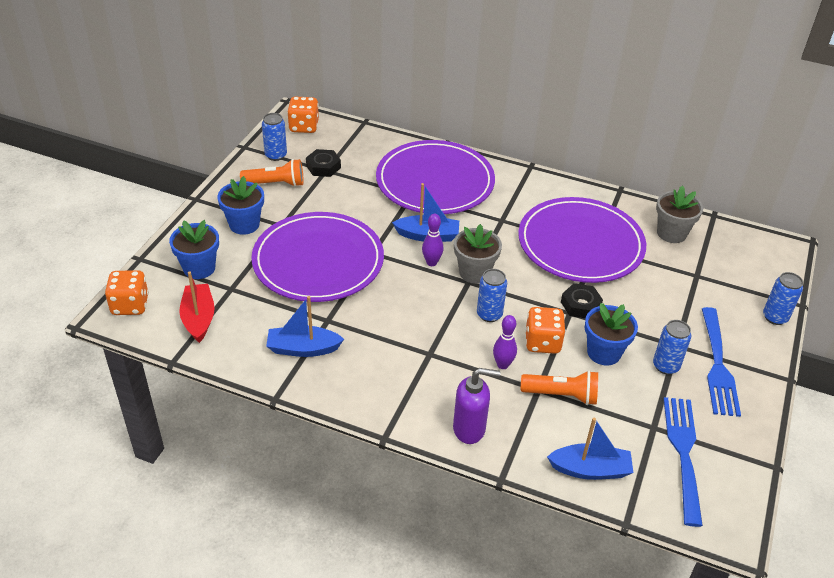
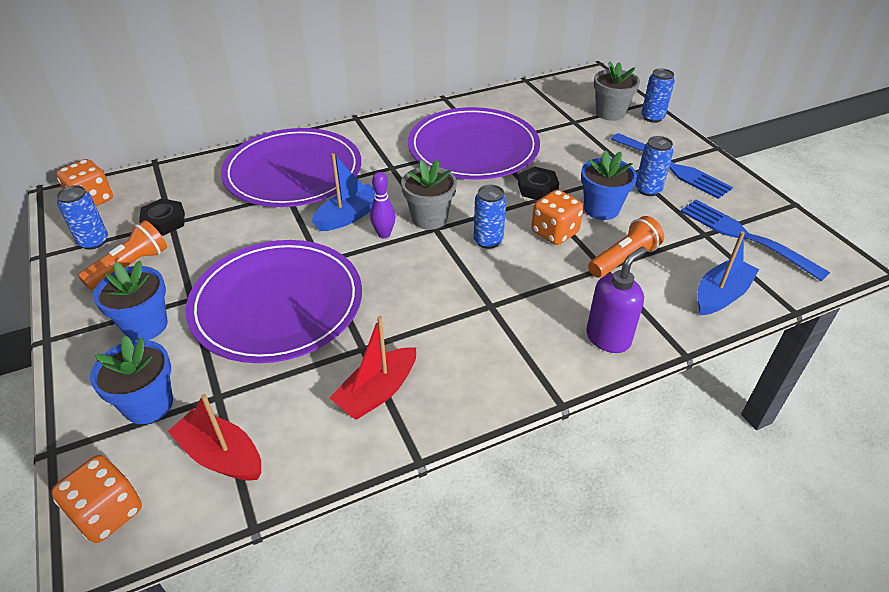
camera: 45 degrees left, 0 degrees up
(303, 348) = (377, 392): blue boat -> red boat
(502, 365) = (554, 270): purple bowling pin -> none
(671, 233) = (519, 105): grey flower pot -> grey flower pot (610, 113)

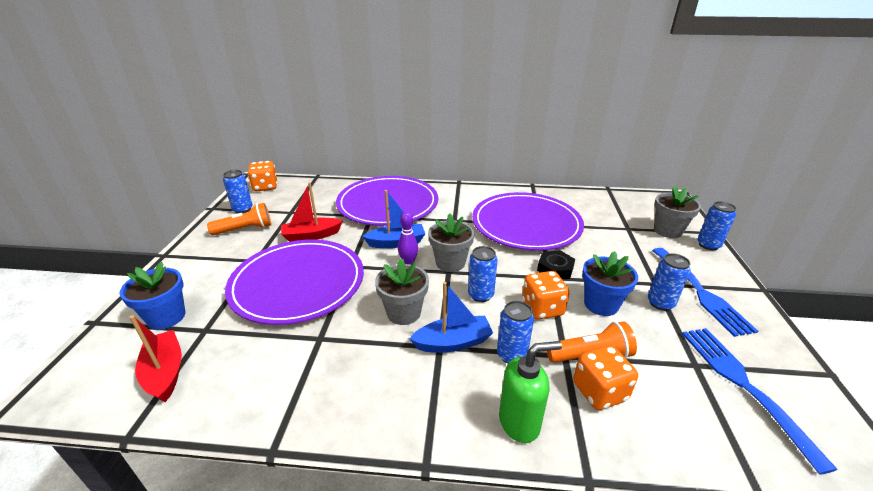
camera: 30 degrees right, 10 degrees down
(108, 513) = (74, 377): orange dice -> orange dice (599, 391)
(145, 325) = (216, 267): blue flower pot -> none
(164, 222) = (288, 210): black nut -> none
(377, 392) = (298, 376): red boat -> red boat (311, 236)
(427, 288) = (403, 313): none -> grey flower pot
(560, 286) = (511, 355): none -> blue can
(608, 338) = (519, 422): purple soap dispenser -> green soap dispenser
(721, 295) = (673, 434): blue boat -> blue boat (453, 342)

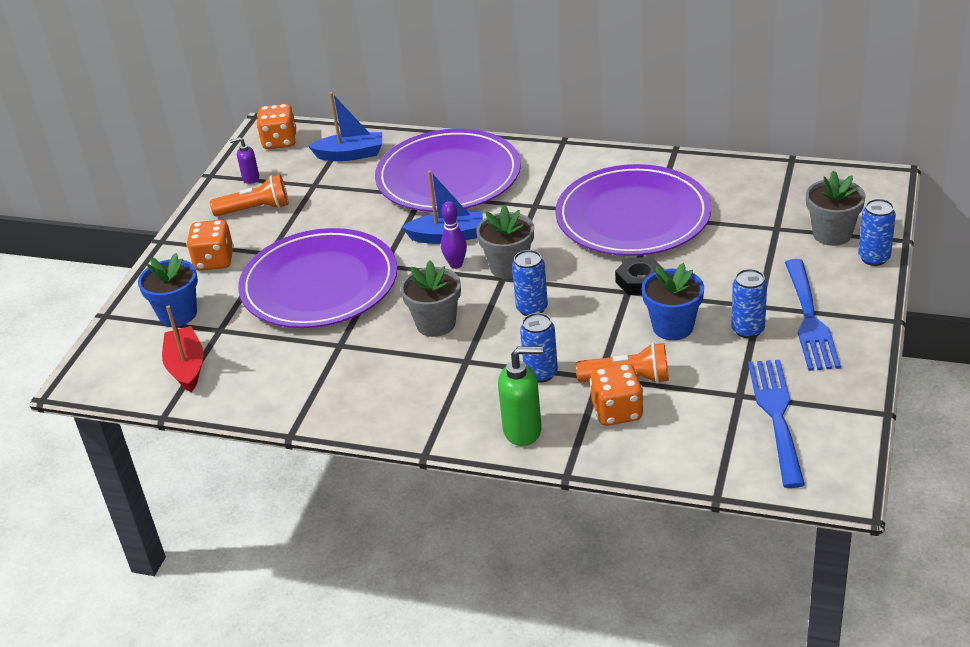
camera: 15 degrees right, 5 degrees up
(242, 209) = (250, 178): blue can -> purple soap dispenser
(311, 236) = (339, 222): red boat -> none
(453, 342) = (482, 357): blue boat -> blue boat (350, 155)
(542, 309) = (598, 328): orange dice -> orange dice (214, 261)

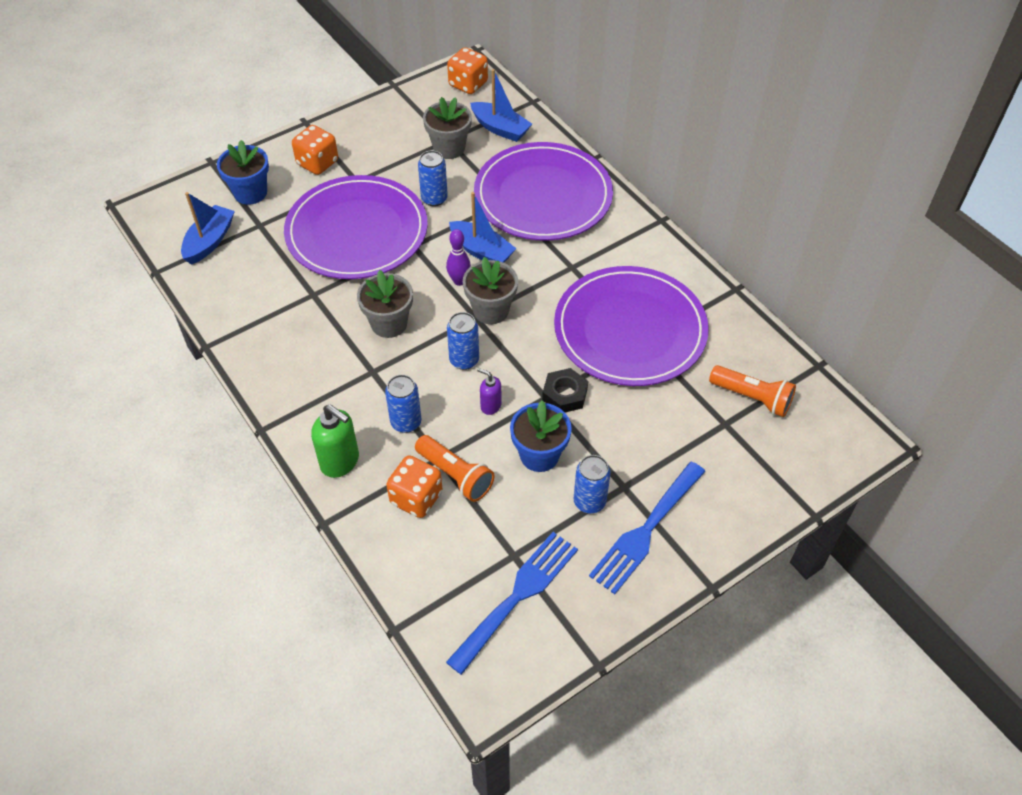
camera: 35 degrees right, 15 degrees up
(186, 367) = (210, 241): red boat -> blue boat
(250, 178) = (414, 105): purple soap dispenser -> purple soap dispenser (490, 406)
(255, 209) = (388, 136): orange flashlight -> orange flashlight (752, 398)
(832, 234) = (762, 463): grey flower pot -> grey flower pot (449, 148)
(874, 258) = (767, 513): blue can -> blue can (434, 199)

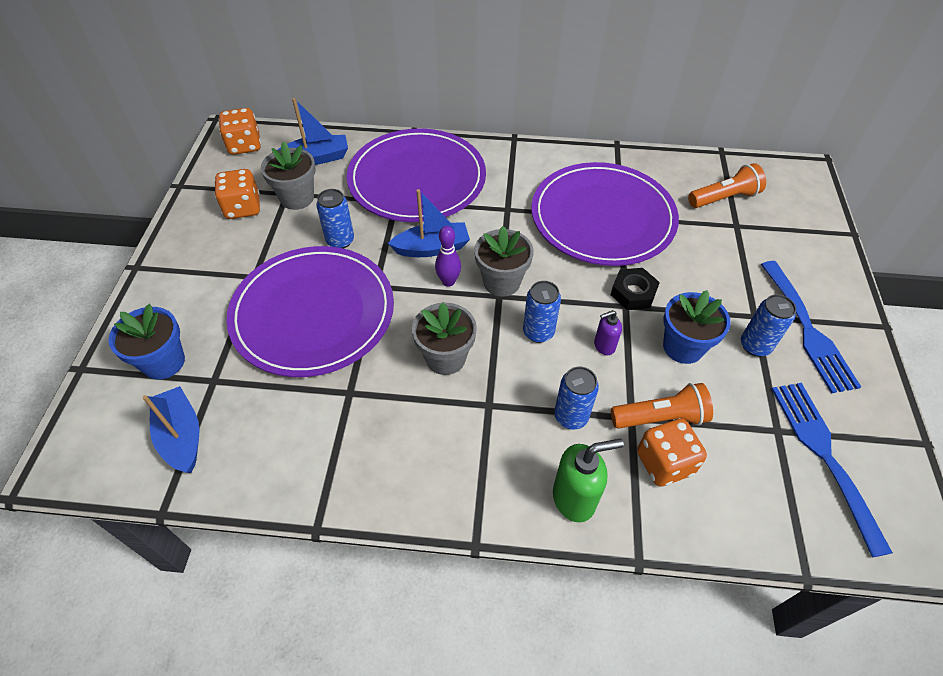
camera: 50 degrees left, 0 degrees up
(317, 163) = (196, 289): orange dice -> orange dice (243, 208)

